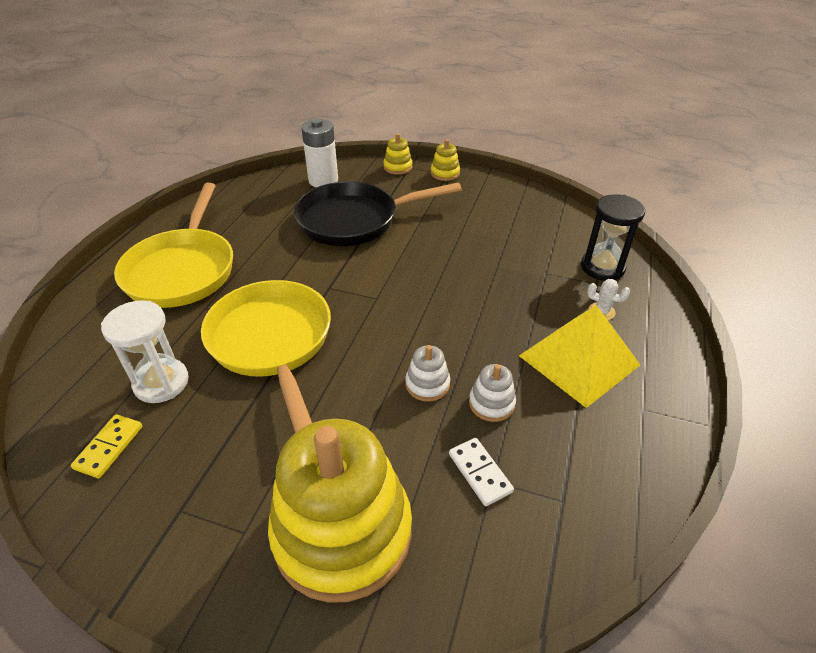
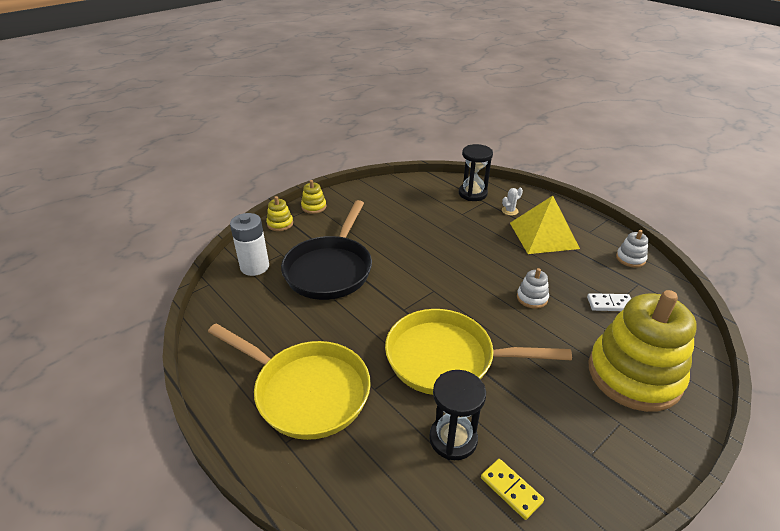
camera: 60 degrees left, 5 degrees down
(161, 383) = (453, 439): white hourglass -> black hourglass
(491, 403) = (560, 279): white stacking toy -> white stacking toy (630, 258)

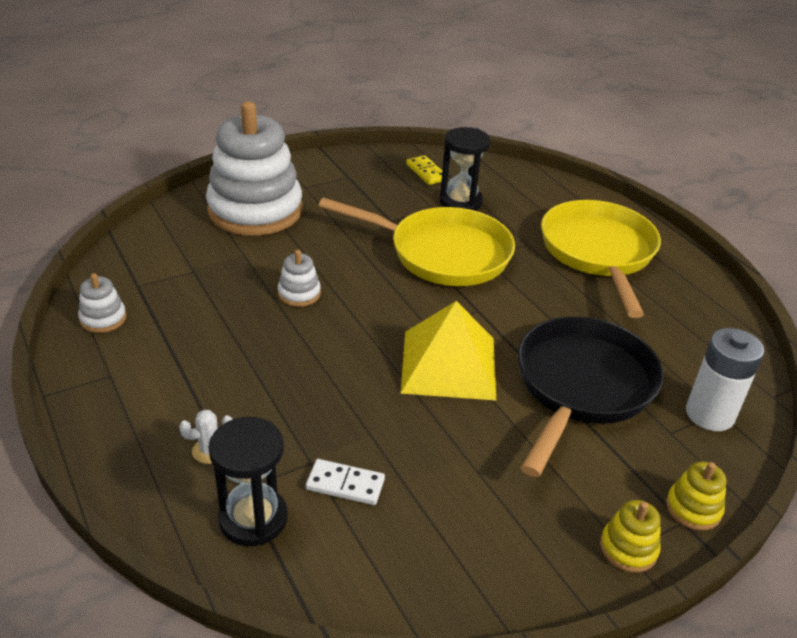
camera: 170 degrees left, 0 degrees up
(306, 391) = (598, 253): yellow pan -> yellow pan turned 45 degrees clockwise
(543, 235) = (195, 383): yellow pyramid -> yellow pyramid (448, 364)
(610, 304) = (205, 270): white domino -> white domino (345, 484)
(634, 375) = (255, 210): yellow stacking toy -> white stacking toy

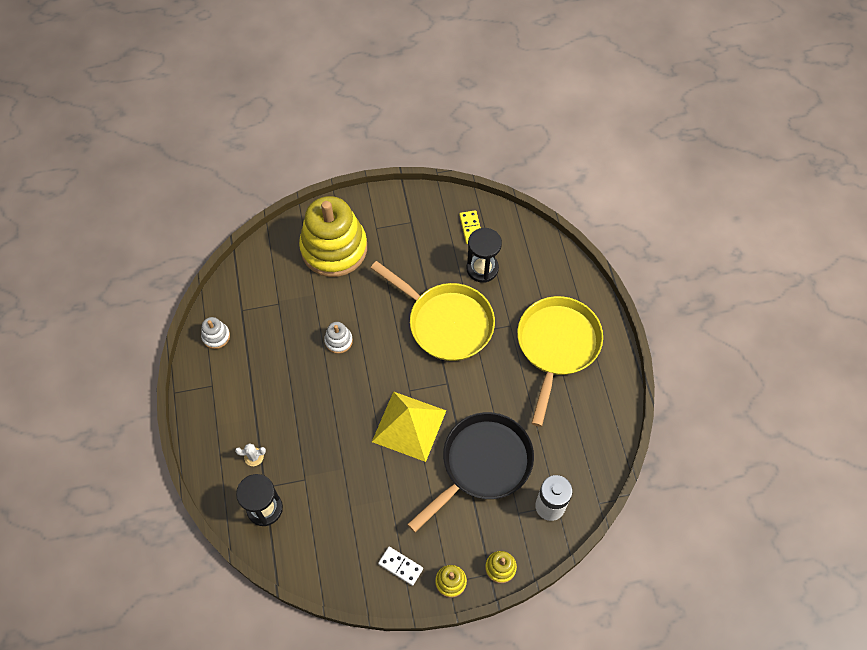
camera: 20 degrees right, 25 degrees up
(255, 210) = (334, 248): white stacking toy -> yellow stacking toy
(345, 484) = (318, 499): white domino -> white domino (400, 566)

